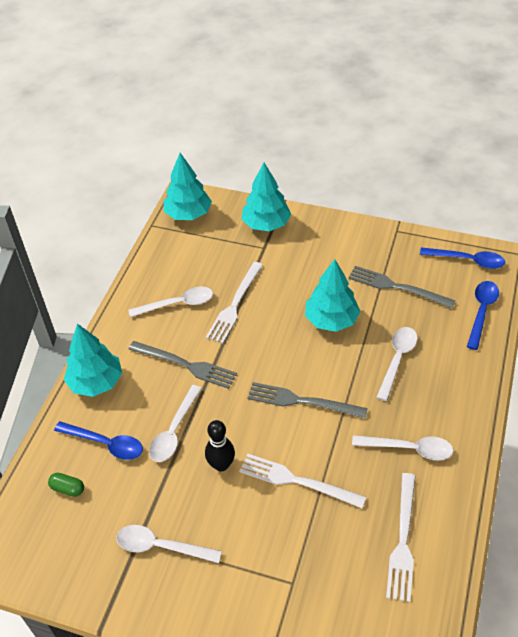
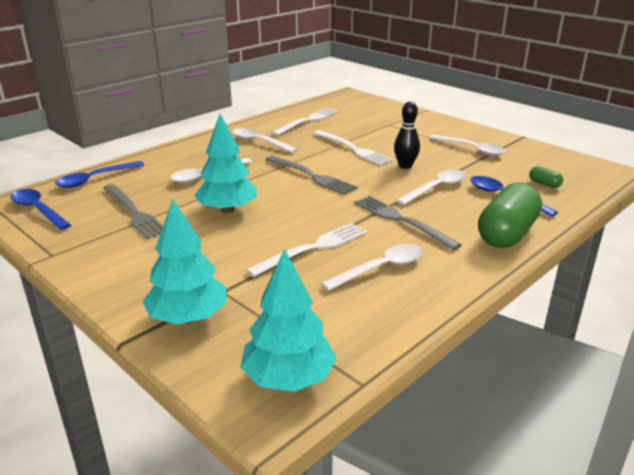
camera: 155 degrees left, 20 degrees down
(96, 382) = (507, 234): turquoise tree -> green capsule
(178, 304) = (381, 268): white spoon -> white spoon turned 135 degrees clockwise

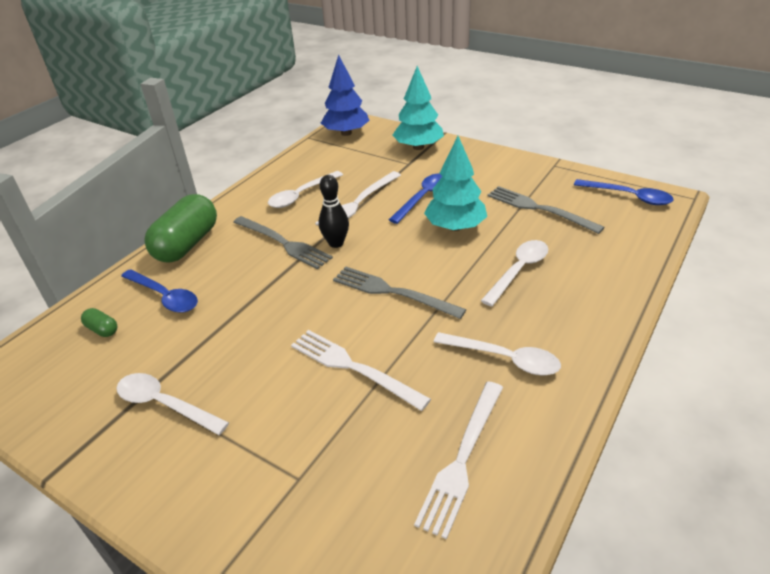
camera: 170 degrees right, 10 degrees up
(95, 179) = (634, 242): blue spoon -> blue spoon (423, 197)
(288, 378) = (346, 133): turquoise tree -> blue tree
(405, 166) = (274, 336): black bowling pin -> black bowling pin (336, 243)
(436, 188) = (241, 297): white spoon -> none

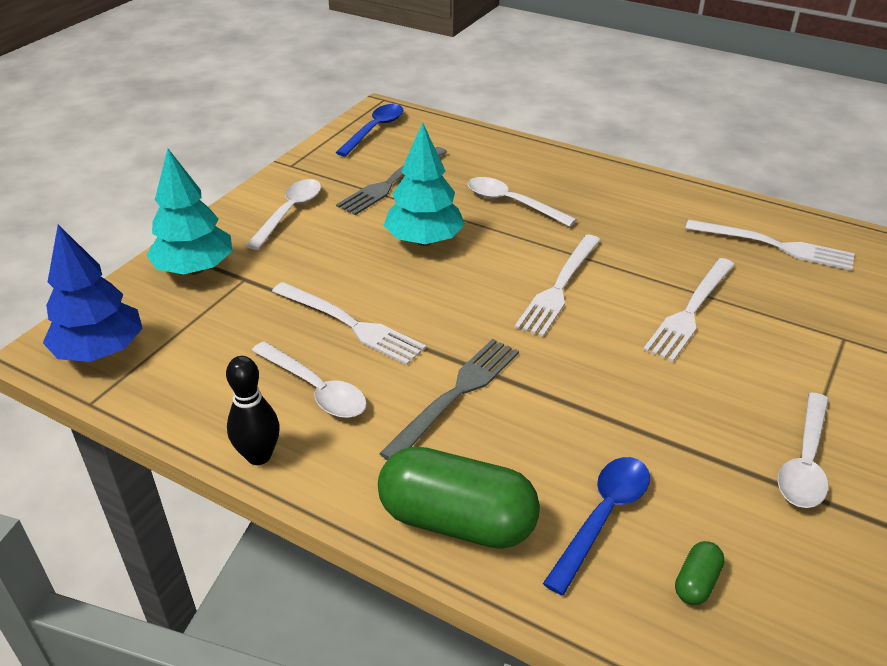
camera: 95 degrees left, 0 degrees up
(336, 243) = (457, 340): black bowling pin -> black bowling pin (259, 456)
(393, 292) = (559, 287): grey fork -> white fork
(423, 197) = (349, 264): blue spoon -> none
(504, 359) = (648, 219): white spoon -> white spoon (290, 213)

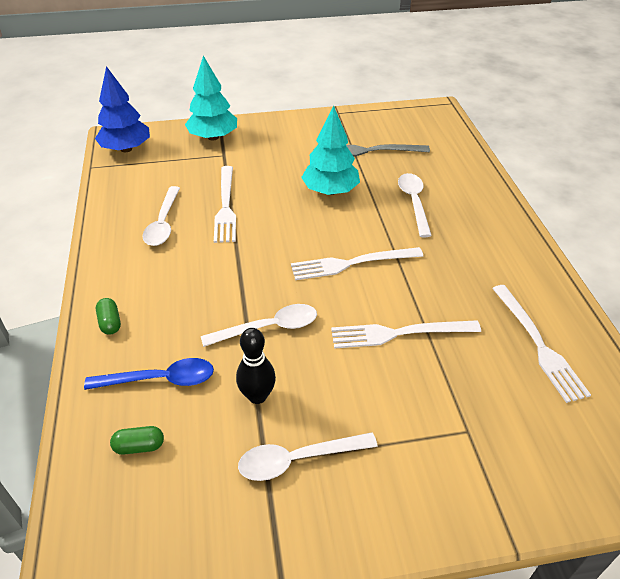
camera: 50 degrees right, 5 degrees up
(259, 456) = (100, 233): black bowling pin -> black bowling pin (257, 396)
(290, 213) = (295, 136): white spoon -> white spoon (268, 328)
(375, 130) = (414, 117): blue spoon -> none
(456, 395) = (207, 272): grey fork -> none
(457, 521) = (110, 322): green capsule -> green capsule, size x0.42

